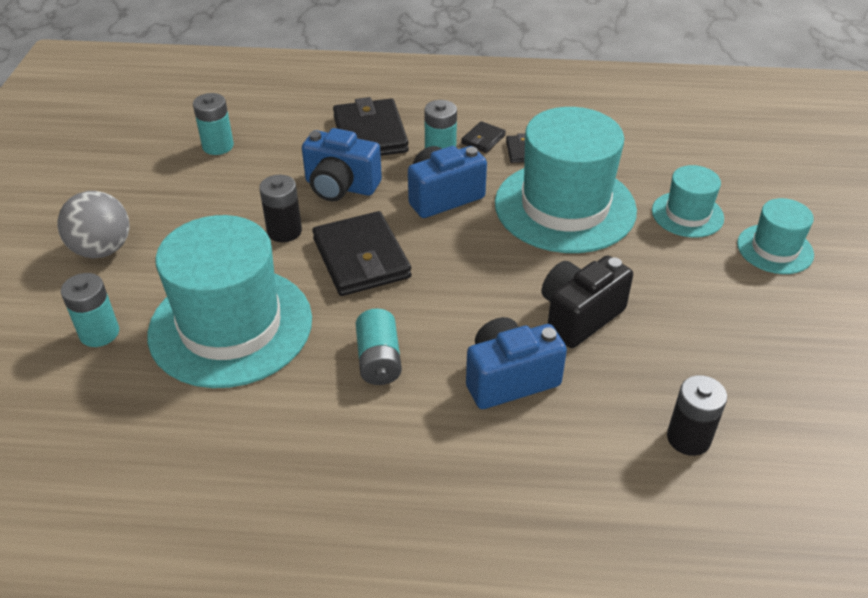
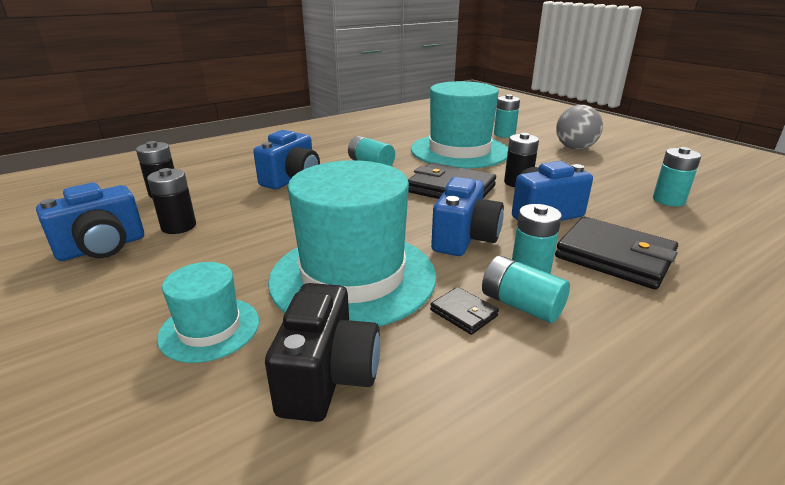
camera: 140 degrees right, 15 degrees down
(483, 139) = (521, 305): black wallet -> turquoise battery
(579, 316) = (271, 214): black camera -> black camera (328, 377)
(684, 346) = (178, 226): none -> black battery
(767, 349) = (102, 248): none -> blue camera
(775, 249) = (82, 335): turquoise hat -> none

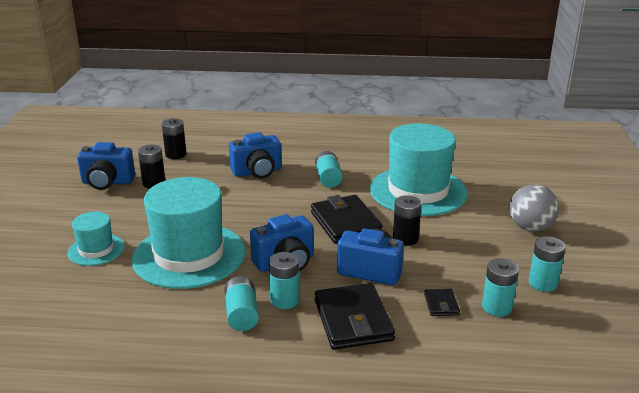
camera: 40 degrees right, 0 degrees up
(328, 377) = (108, 296): black camera -> none
(463, 313) = (207, 302): black wallet -> black wallet (441, 304)
(504, 134) = (493, 188): turquoise battery -> turquoise battery (542, 283)

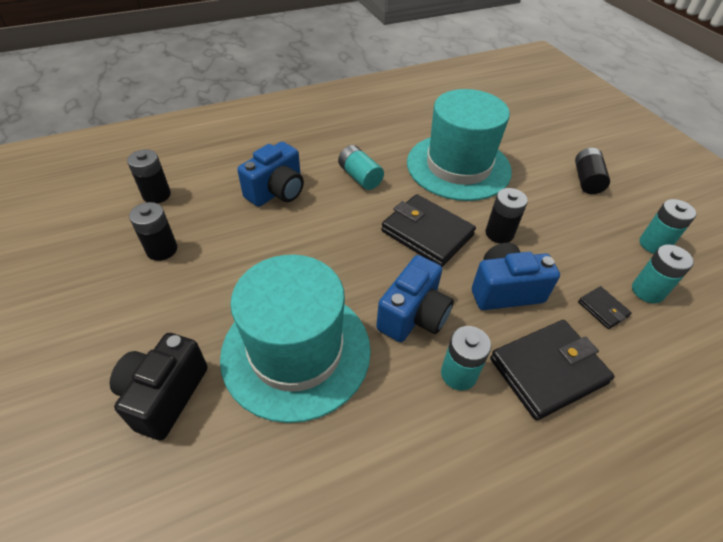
camera: 30 degrees left, 20 degrees up
(96, 250) = (165, 395): turquoise hat -> black camera
(107, 182) = (95, 269): blue camera -> none
(242, 314) = (431, 420): turquoise battery -> none
(353, 320) = (548, 371): black wallet -> black wallet turned 75 degrees counterclockwise
(530, 228) = (586, 180): grey ball -> black battery

